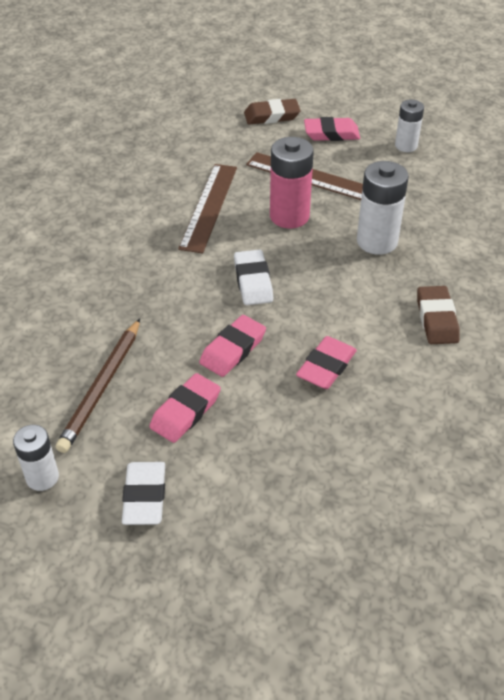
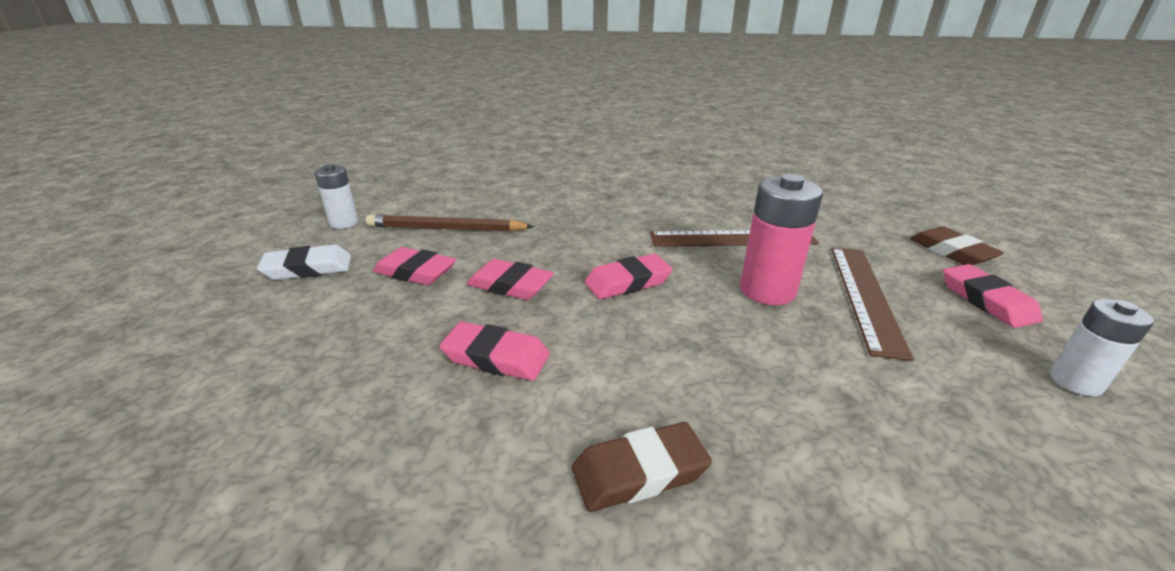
camera: 75 degrees right, 15 degrees down
(253, 281) = (628, 282): white eraser -> pink eraser
(377, 241) = (785, 375): white battery -> none

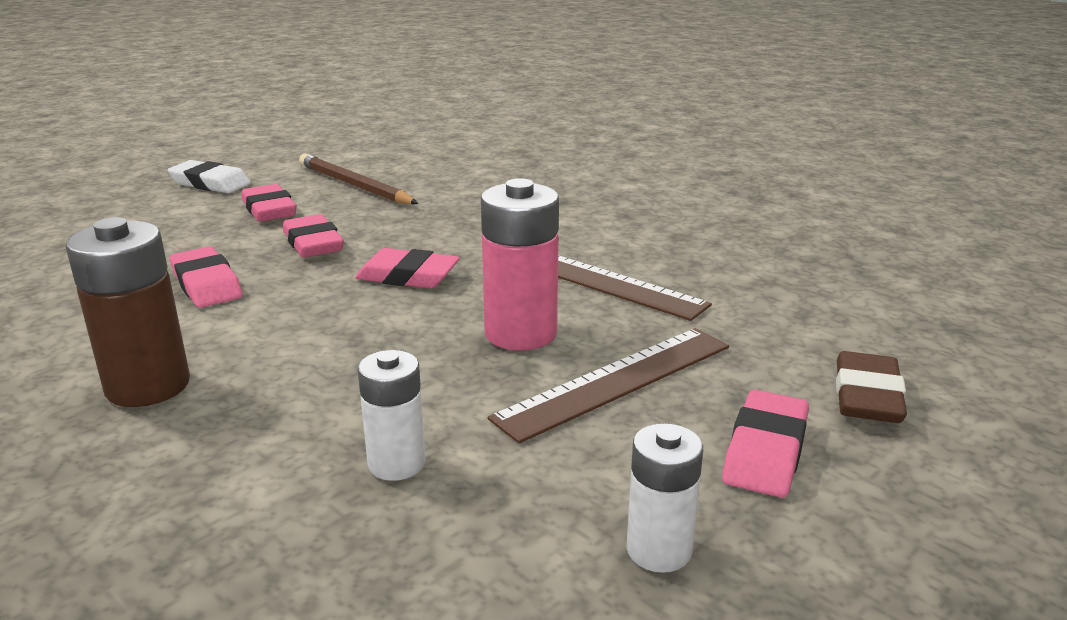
camera: 40 degrees right, 5 degrees down
(344, 223) = (291, 158): white battery -> white battery (396, 463)
(639, 472) = (148, 386): brown eraser -> brown battery

